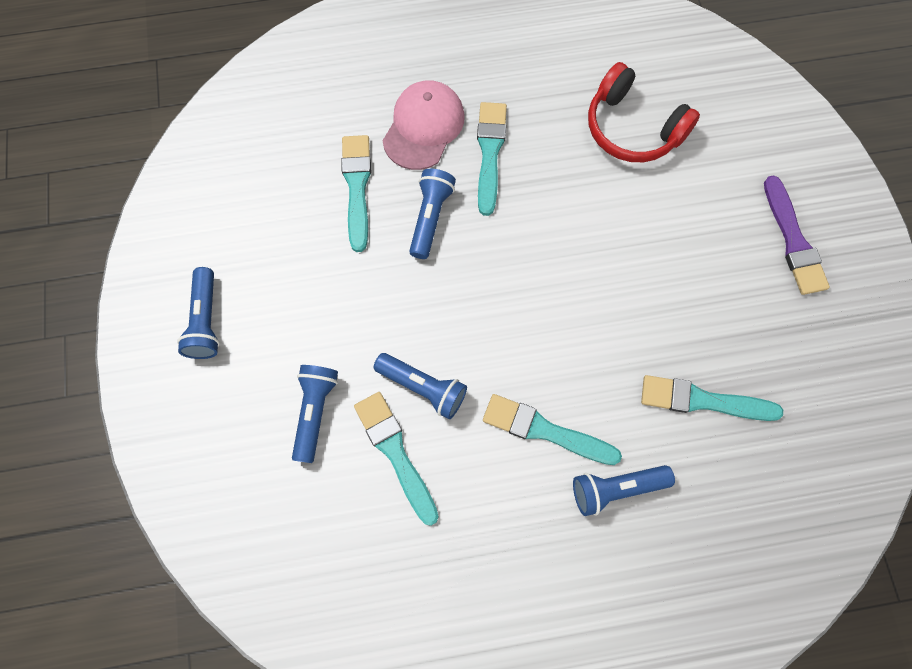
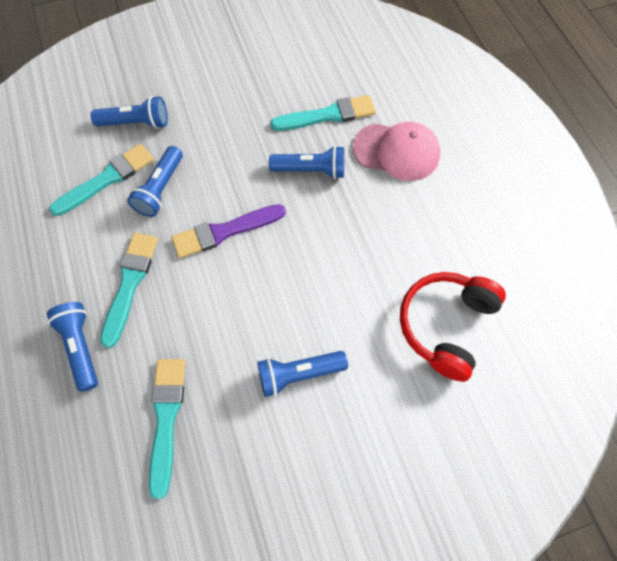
camera: 80 degrees right, 5 degrees down
(206, 321) = (200, 46): blue flashlight -> blue flashlight (298, 374)
(490, 153) = (384, 205): turquoise brush -> none
(793, 241) = (353, 505): purple brush -> purple brush (225, 231)

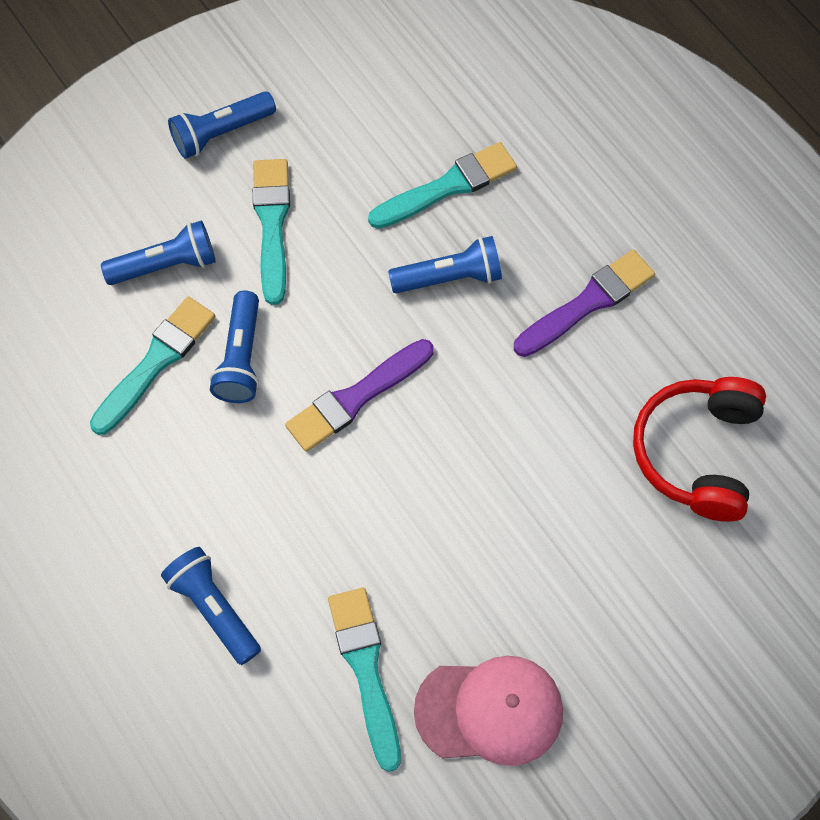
camera: 15 degrees left, 0 degrees up
(130, 283) = (248, 505): turquoise brush -> turquoise brush (272, 224)
(298, 374) = (522, 567): blue flashlight -> blue flashlight (221, 133)
(397, 151) = (564, 219): pink cap -> pink cap (490, 710)
(397, 207) = (587, 303): none -> purple brush

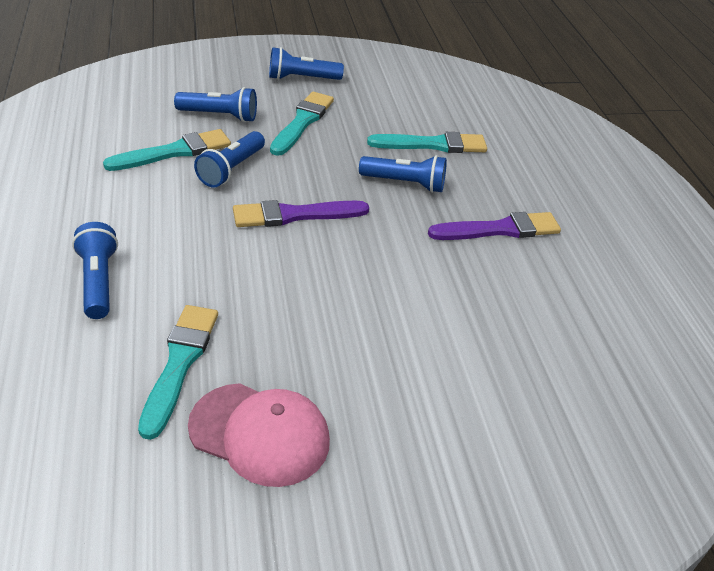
camera: 20 degrees right, 25 degrees down
(697, 452) = (543, 341): red headphones -> none

